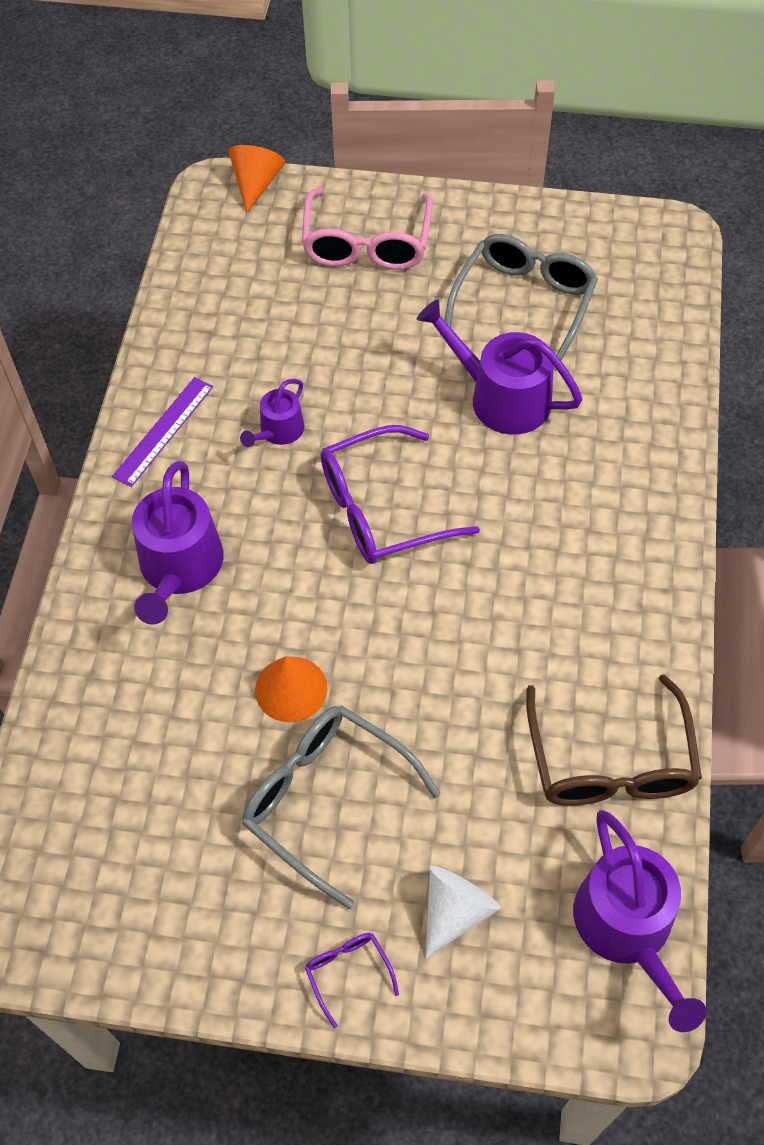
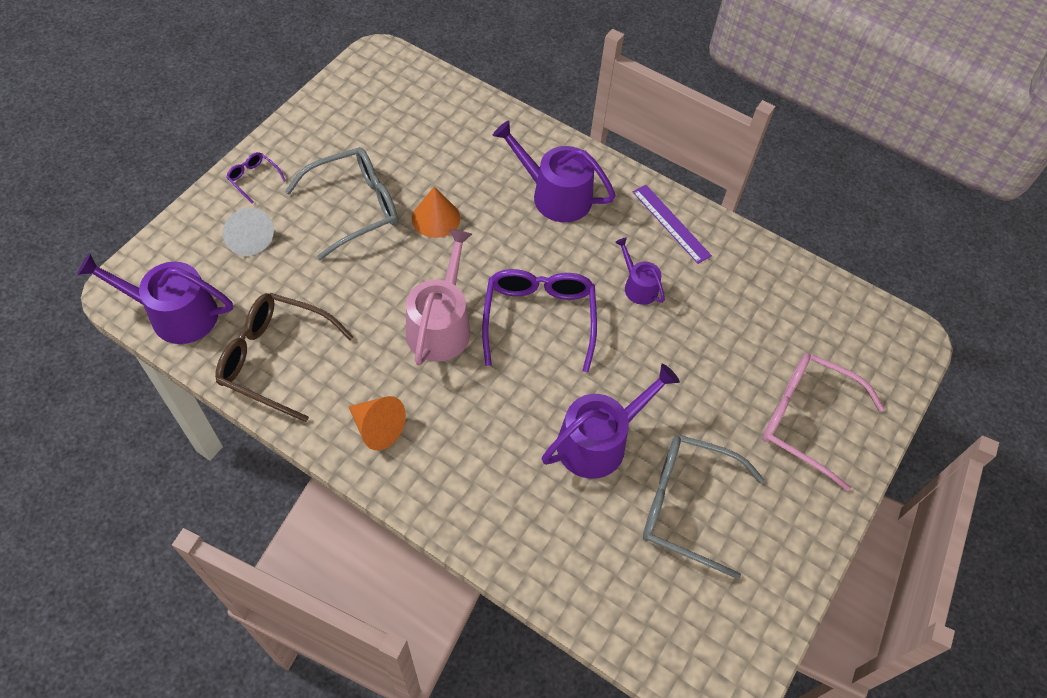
camera: 110 degrees right, 0 degrees up
(256, 184) = (906, 368): orange cone -> orange cone (377, 428)
(348, 973) = (254, 179): purple glasses -> purple glasses turned 135 degrees counterclockwise
(451, 605) = (440, 325): none -> pink watering can
(523, 305) = (688, 506): grey glasses -> grey glasses turned 150 degrees clockwise

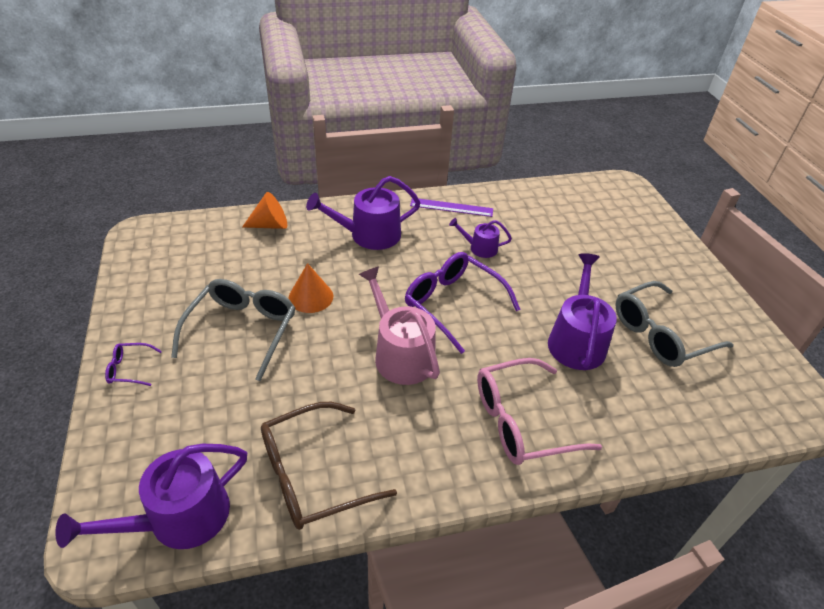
camera: 45 degrees left, 15 degrees down
(249, 238) = (178, 411): white cone -> none
(377, 428) = (448, 451): orange cone -> orange cone (270, 225)
(807, 420) = (643, 249): pink glasses -> pink glasses (523, 421)

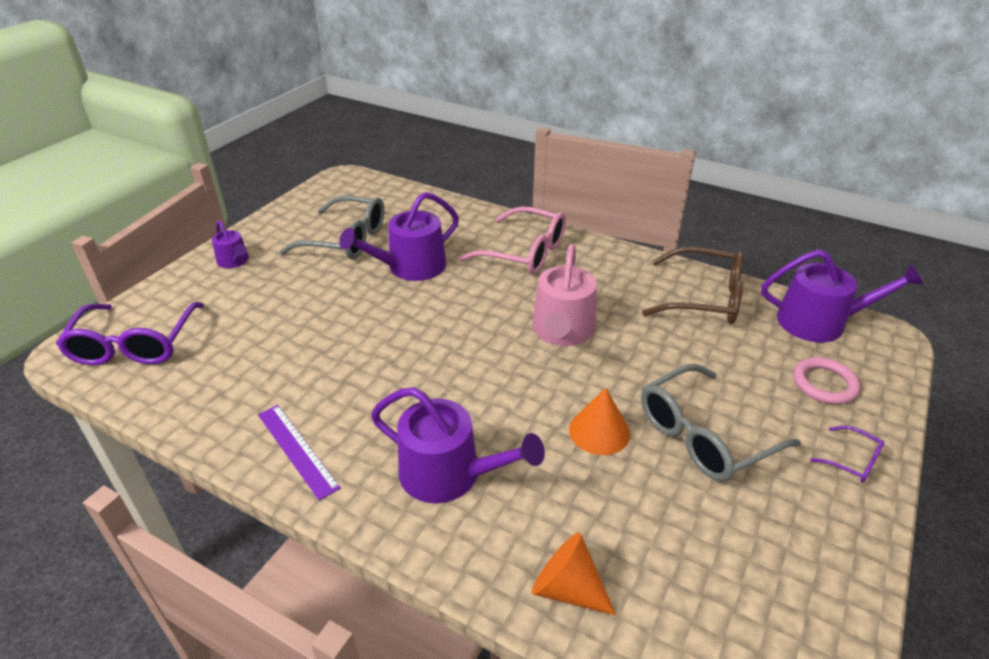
camera: 135 degrees left, 5 degrees down
(161, 431) = (824, 384): none -> pink ring
(454, 305) = (464, 341): purple glasses -> purple glasses (135, 344)
(480, 248) = (355, 378): purple watering can -> purple watering can (234, 261)

